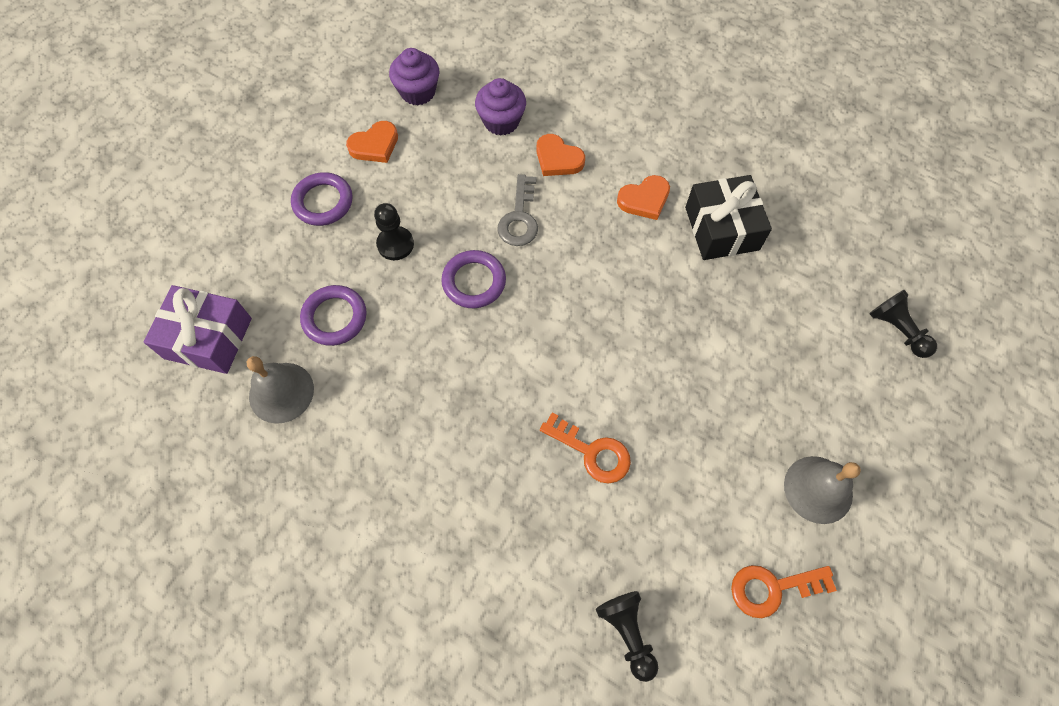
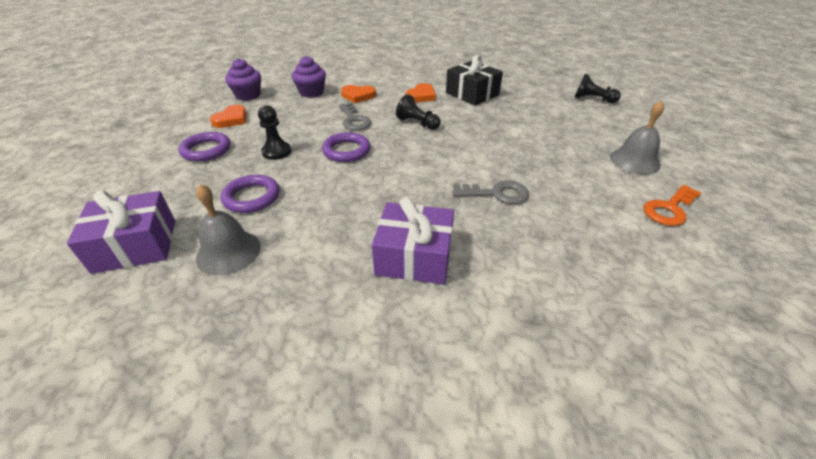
camera: 30 degrees left, 25 degrees down
(441, 495) = (414, 256): none -> purple gift
(592, 452) = (497, 193): orange key -> grey key
(627, 633) = (621, 271): black pawn -> black pawn (417, 123)

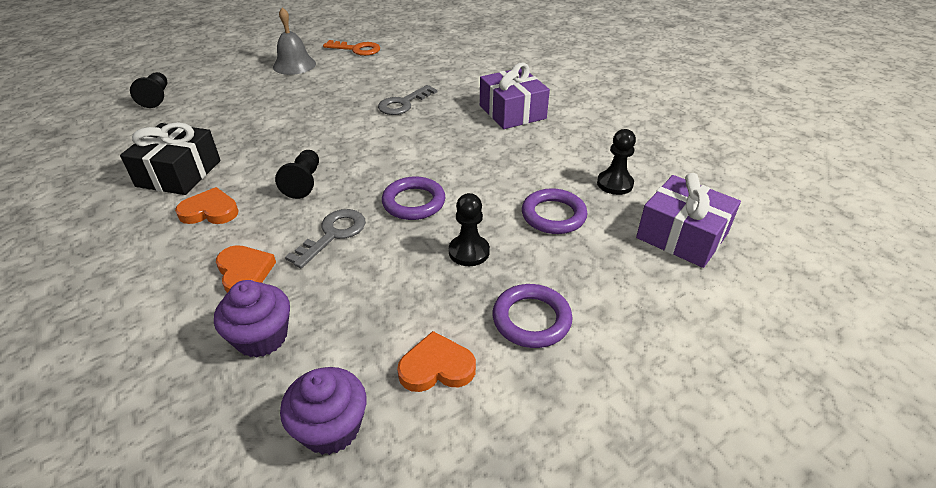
camera: 125 degrees left, 0 degrees up
(228, 252) = (615, 184): grey bell -> black pawn
(497, 193) = (403, 104): grey key -> grey key turned 105 degrees counterclockwise

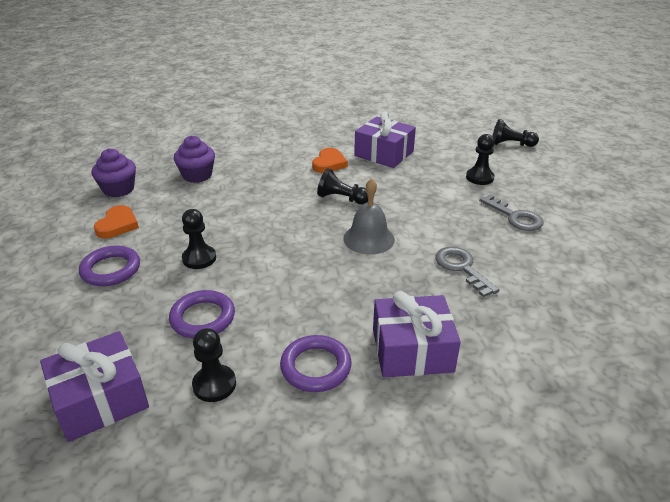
camera: 110 degrees right, 5 degrees down
(179, 173) = (384, 154): black gift -> purple gift
(239, 108) = (479, 178): none -> black pawn
(244, 272) = (256, 173): orange heart -> none
(294, 65) = (576, 210): grey bell -> grey bell (369, 239)
(333, 234) = (268, 204): grey key -> grey key (515, 217)
(357, 49) = (624, 256): orange key -> none
(414, 202) = (280, 244): purple ring -> purple ring (316, 367)

